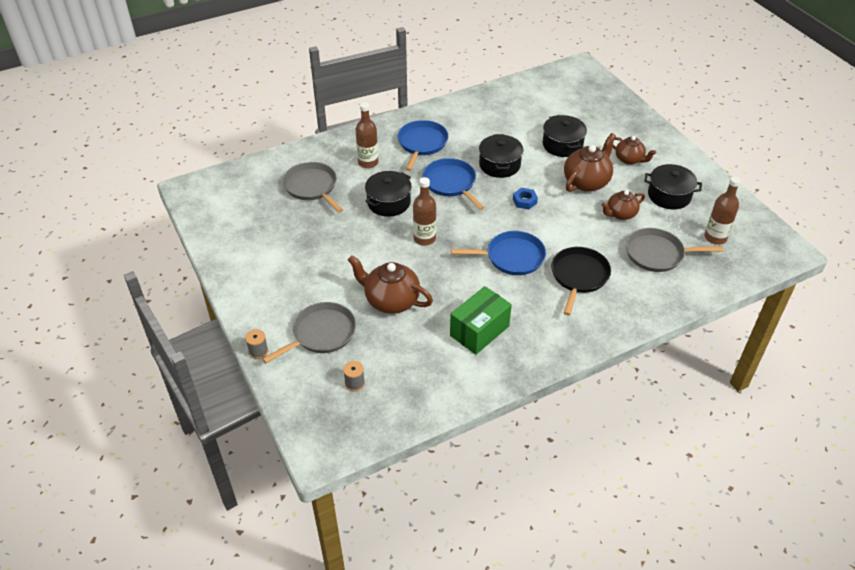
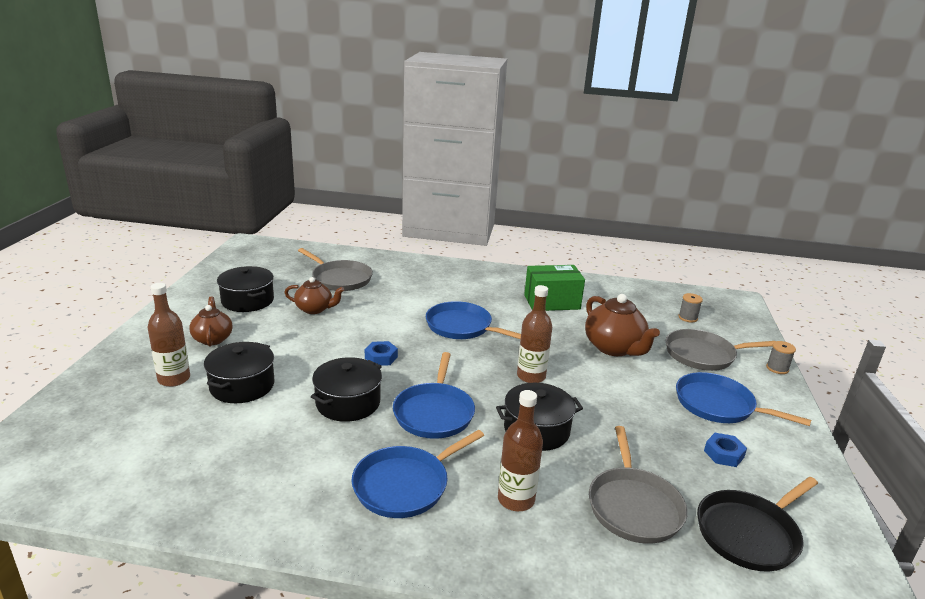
camera: 145 degrees left, 20 degrees down
(277, 243) = (723, 454): none -> blue nut
(292, 282) = (718, 405): none -> blue pan
(579, 276) = (424, 294): black pan -> black pan (749, 533)
(586, 181) = (291, 343): brown teapot -> none
(715, 238) = (278, 268): brown bottle -> brown bottle (174, 379)

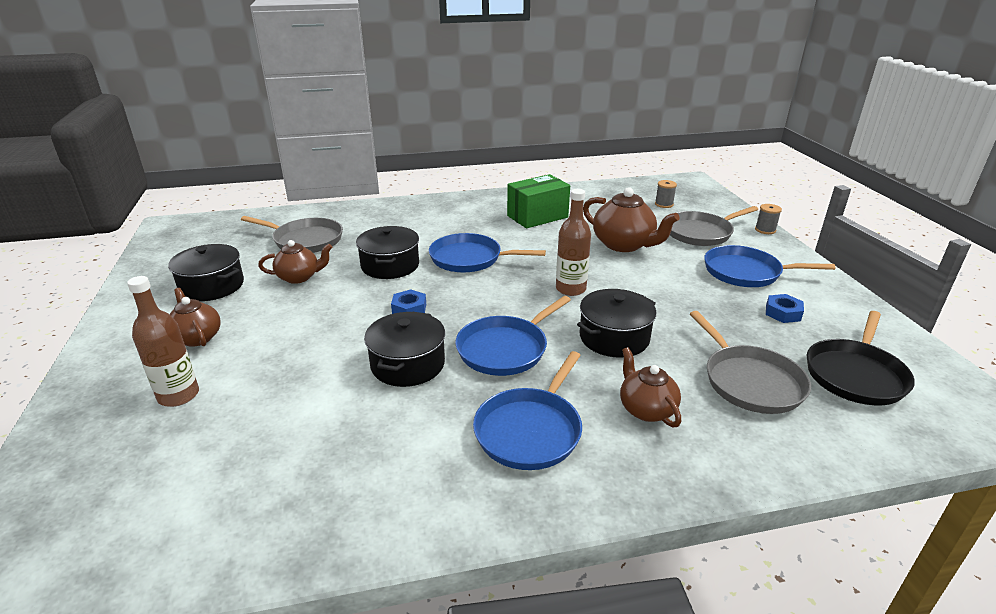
camera: 20 degrees left, 5 degrees up
(242, 386) = (271, 380): black pot -> black pot (390, 265)
(434, 413) = (505, 349): blue pan -> blue pan turned 60 degrees clockwise
(516, 499) = (646, 409): brown bottle -> brown teapot

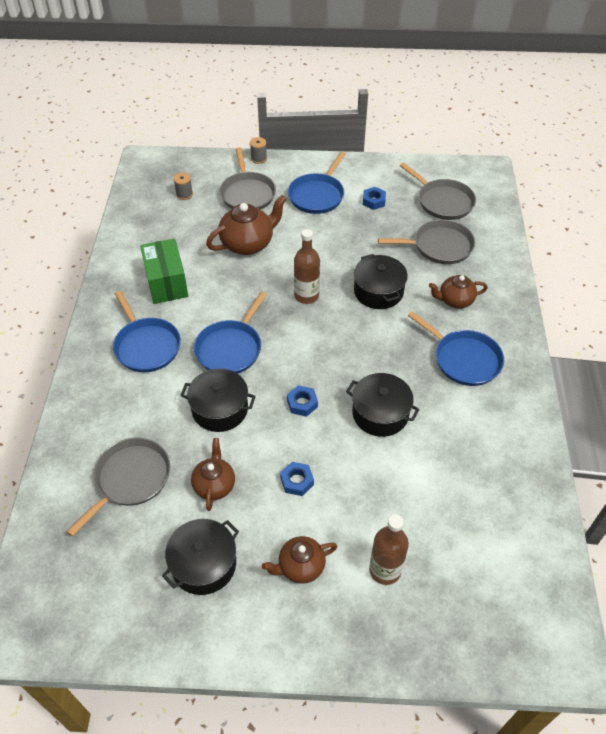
camera: 75 degrees left, 20 degrees up
(304, 320) = (297, 481): none -> blue nut
(505, 349) = (376, 353): blue pan -> blue pan (146, 346)
(855, 374) = (443, 202): black pan -> grey pan

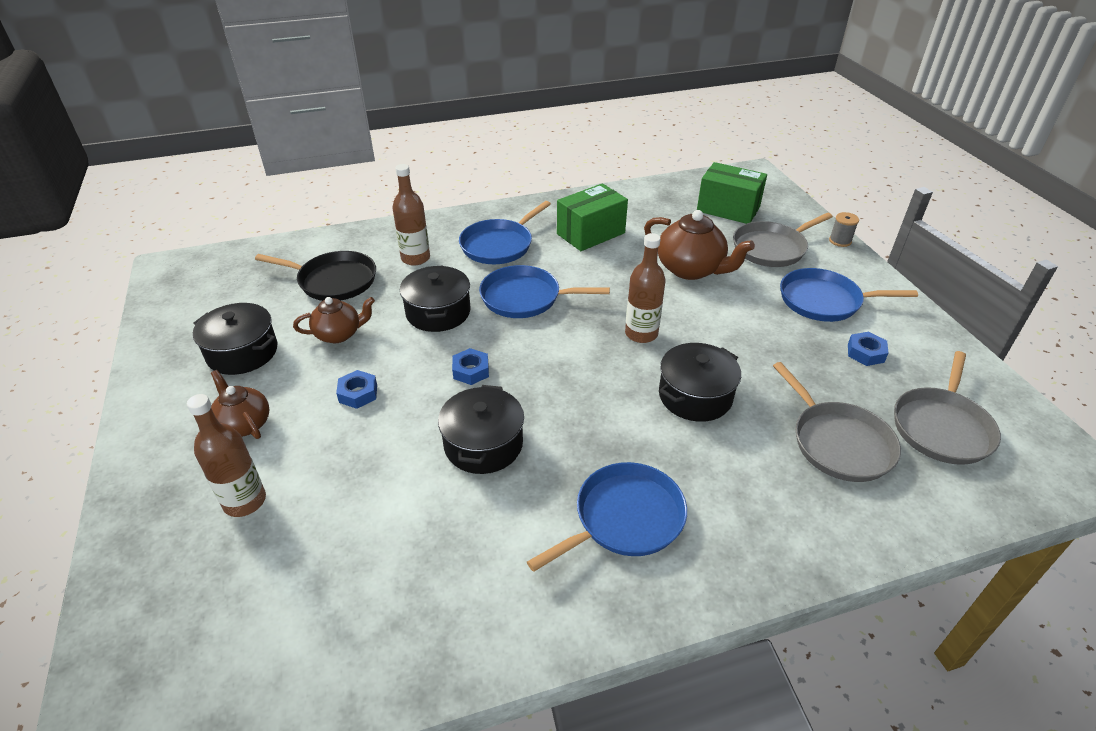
camera: 70 degrees right, 10 degrees down
(130, 409) = (415, 258): none -> brown bottle
(130, 479) = (334, 281): grey pan -> black pan
(184, 194) = (728, 209): grey spool -> green box
(455, 300) = (738, 484): brown teapot -> none
(464, 359) = (624, 518): blue pan -> blue pan turned 150 degrees counterclockwise

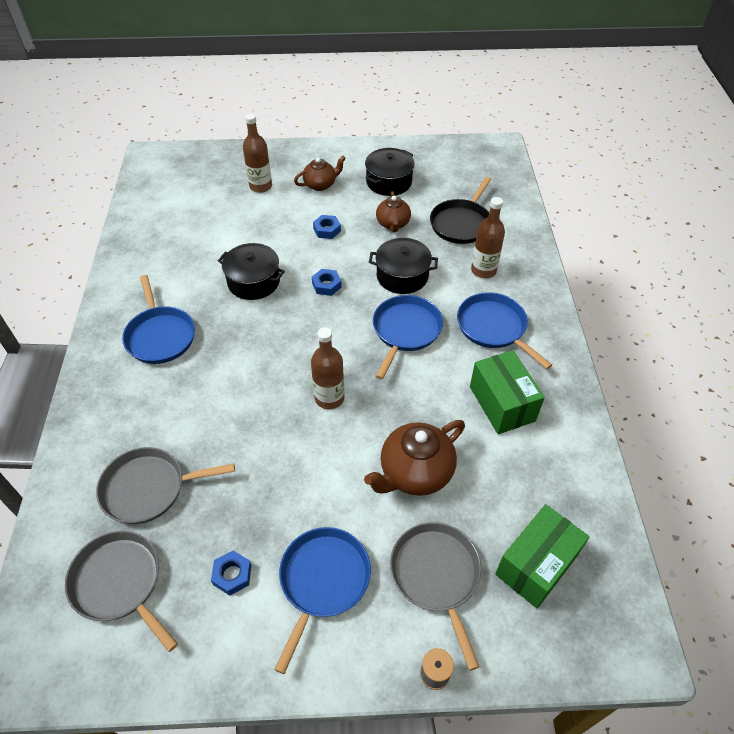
camera: 105 degrees right, 10 degrees up
(695, 396) = (242, 410): black pot -> none

